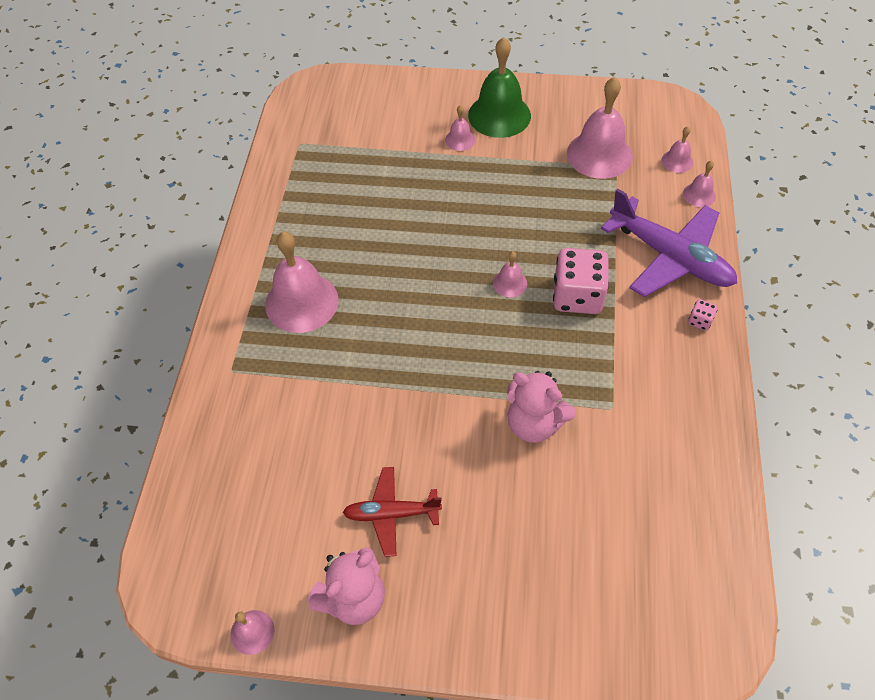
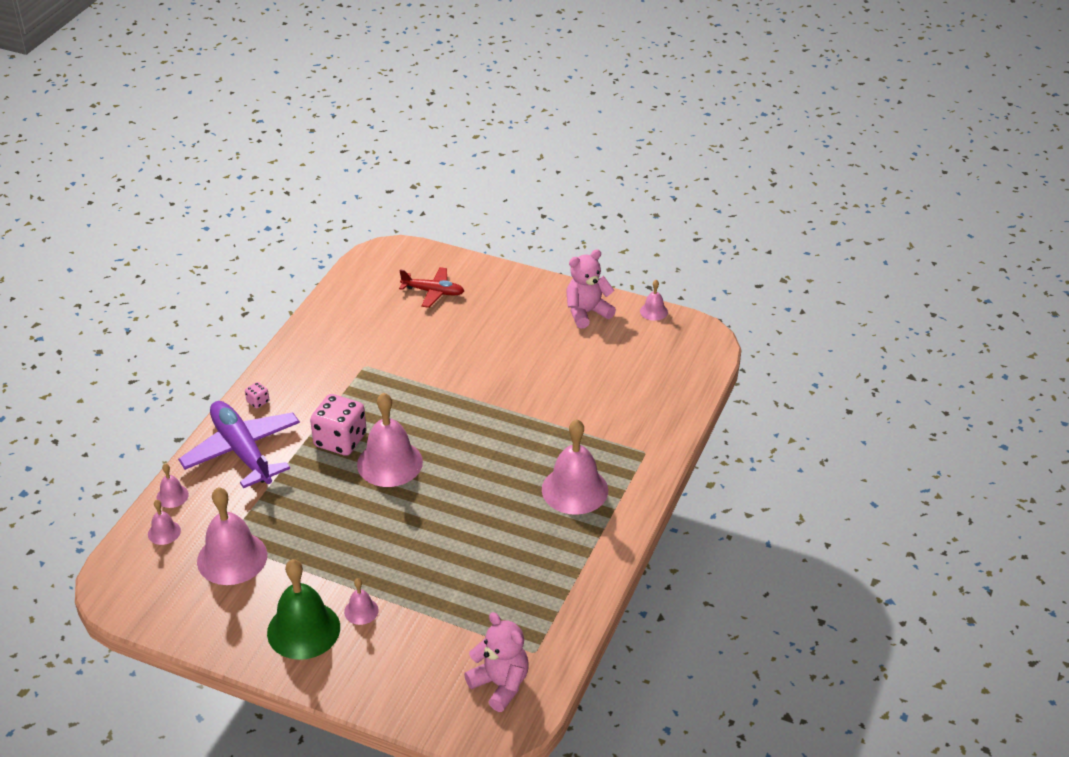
camera: 165 degrees left, 15 degrees down
(391, 514) = (548, 344): red plane -> red plane (433, 292)
(510, 283) = (390, 463): pink bell -> pink bell, size x2.11
(534, 424) = (426, 369): pink teddy bear -> pink teddy bear (500, 684)

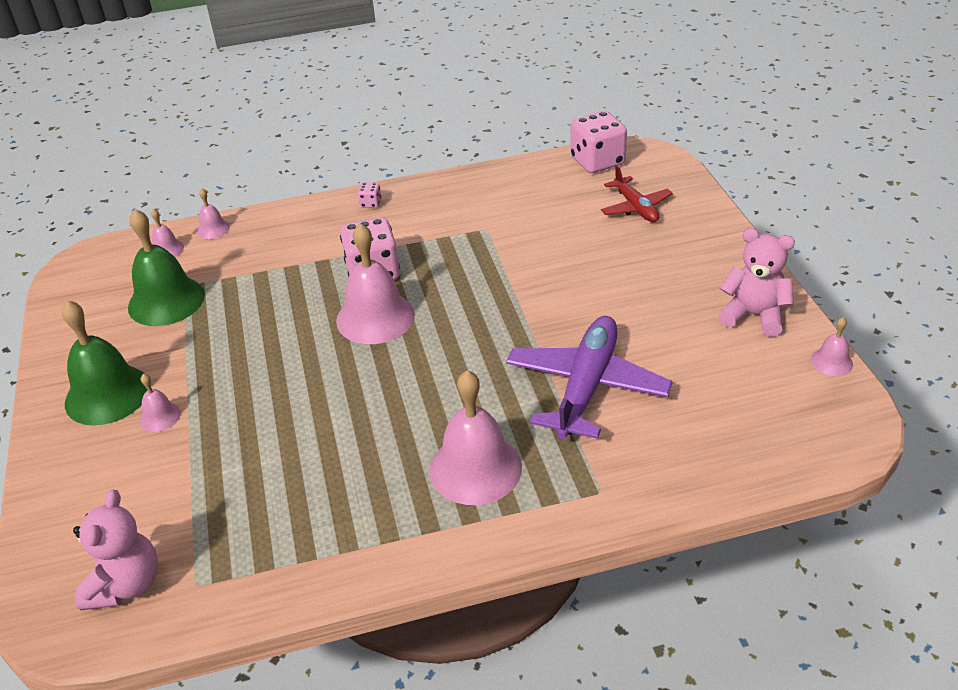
camera: 55 degrees right, 0 degrees up
(232, 558) = (166, 301): pink bell -> green bell
(242, 451) = (302, 230): purple plane -> purple plane (586, 386)
(362, 277) = (597, 161): none -> pink dice

